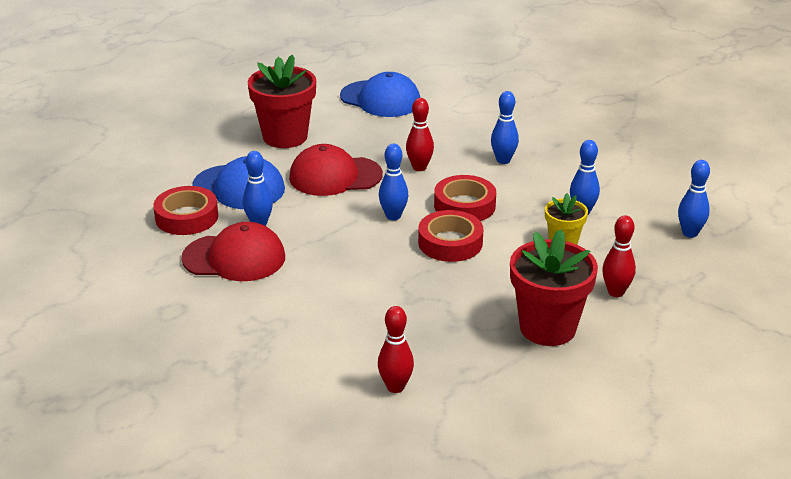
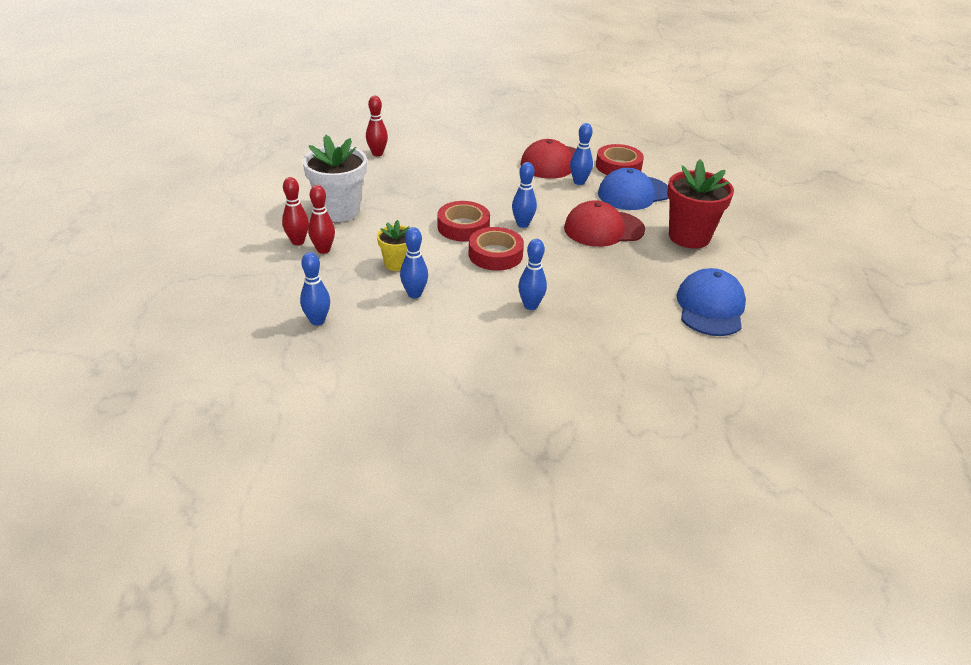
camera: 130 degrees right, 5 degrees up
(335, 176) = (603, 229): red cap -> red cap turned 135 degrees counterclockwise
(380, 99) = (710, 307): blue cap -> blue cap turned 120 degrees clockwise
(419, 167) = (571, 265): red bowling pin -> red bowling pin (298, 241)
(547, 328) = (339, 211): red flower pot -> white flower pot

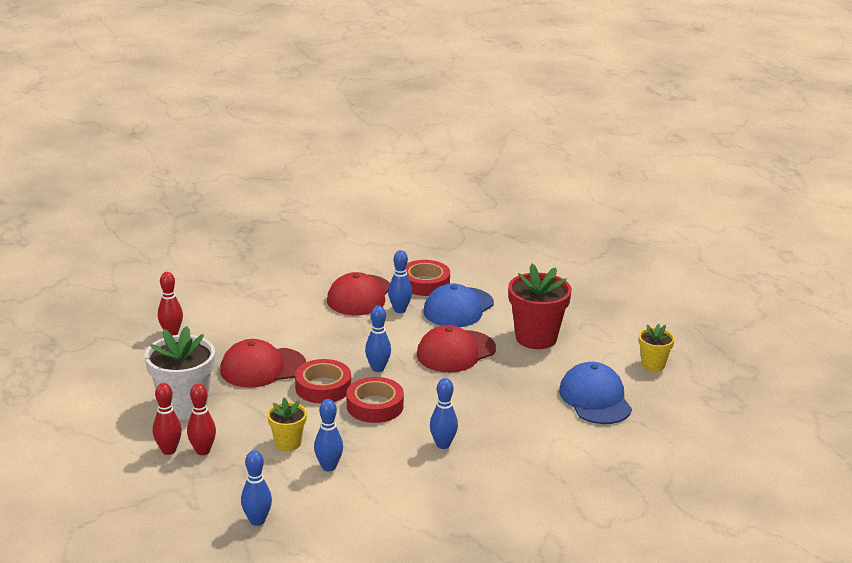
camera: 25 degrees left, 10 degrees down
(426, 198) = (262, 368): none -> red cap
(793, 292) = (653, 364): none -> yellow flower pot

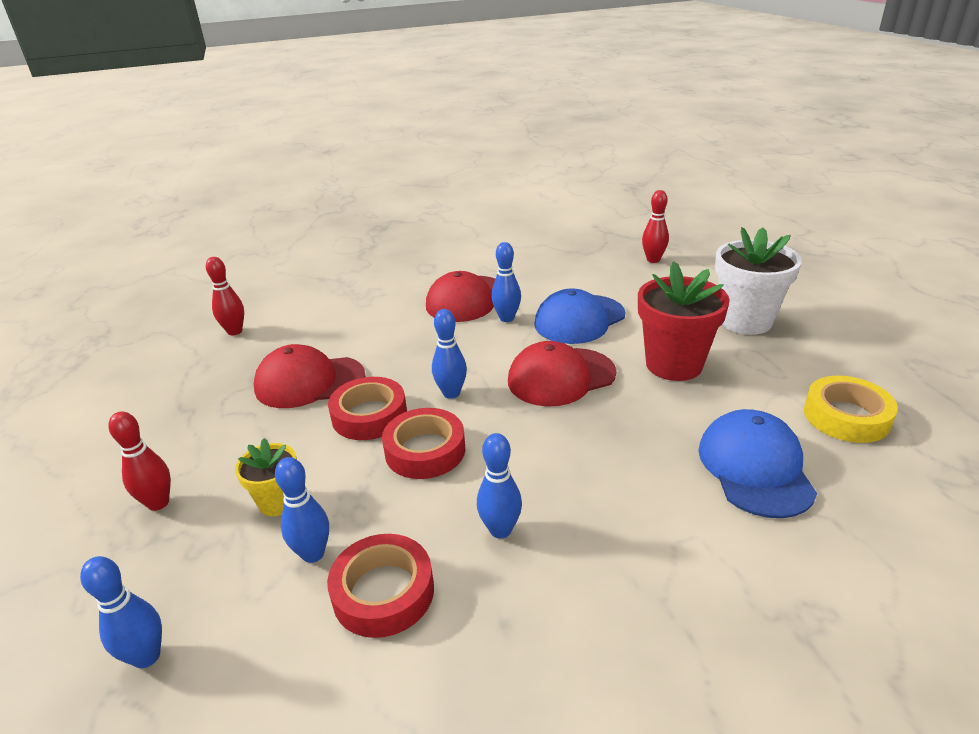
camera: 15 degrees right, 5 degrees up
(168, 450) = (116, 497): red bowling pin -> red bowling pin (653, 260)
(184, 406) = (183, 429): white flower pot -> white flower pot (745, 321)
(425, 283) = (547, 289): red tape -> red tape (383, 592)
(653, 364) = (846, 416): yellow flower pot -> yellow tape

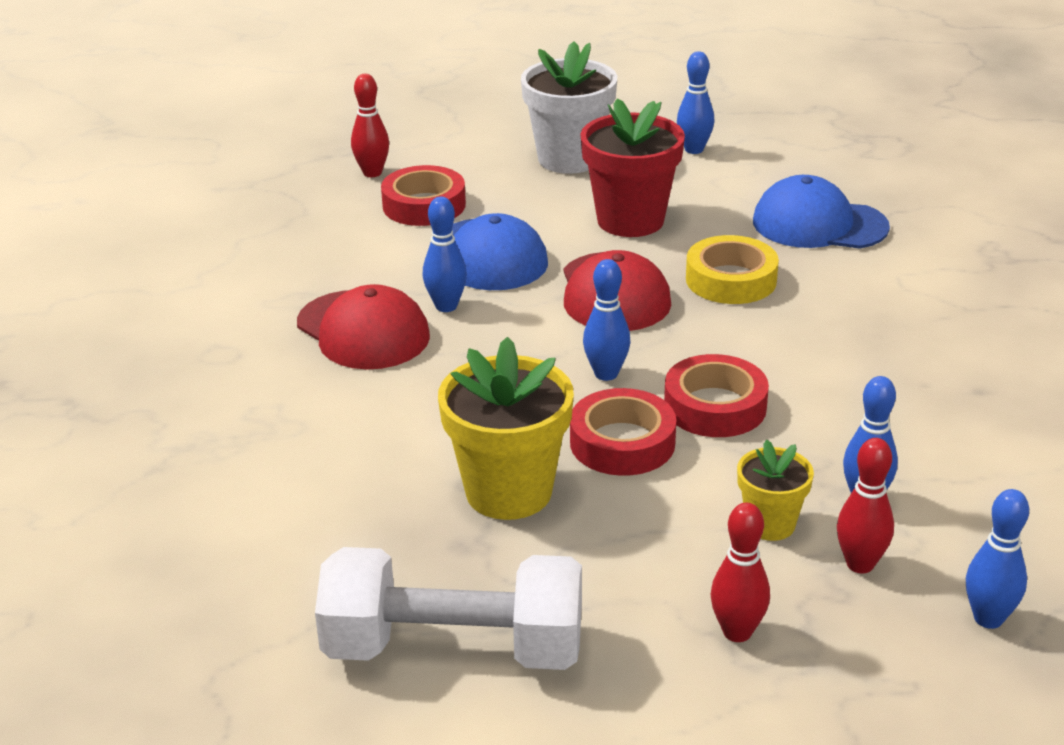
camera: 75 degrees left, 0 degrees up
(165, 394) = (454, 649): none -> white dumbbell
(235, 331) = (288, 574): red bowling pin -> red bowling pin (860, 564)
(309, 382) = (508, 492): red cap -> yellow flower pot
(383, 592) = (929, 455): red tape -> red tape (424, 205)
(500, 530) = (862, 374): blue bowling pin -> blue bowling pin (694, 149)
(846, 416) = (765, 162): yellow tape -> yellow tape (731, 280)

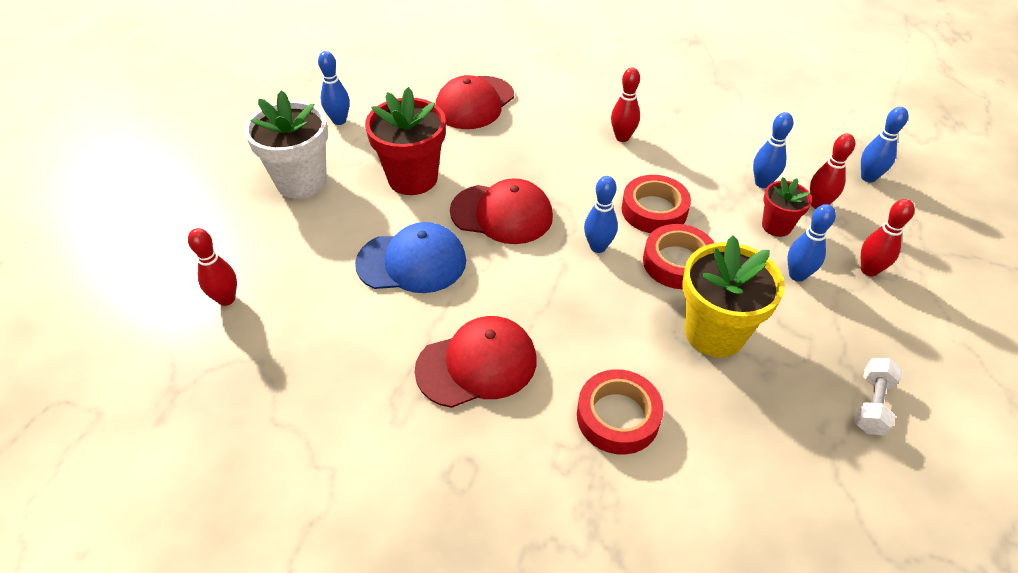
camera: 70 degrees left, 15 degrees up
(424, 205) = (308, 280): red tape -> red tape (618, 417)
(446, 306) = (469, 305): blue bowling pin -> blue bowling pin (797, 275)
(454, 649) = (872, 404): white dumbbell -> white dumbbell, size x0.46
(731, 280) = (516, 158): yellow tape -> none
(770, 524) = (776, 226): yellow flower pot -> red flower pot
(819, 224) = (474, 103): blue cap -> red cap
(857, 352) = (622, 137): none -> red bowling pin

